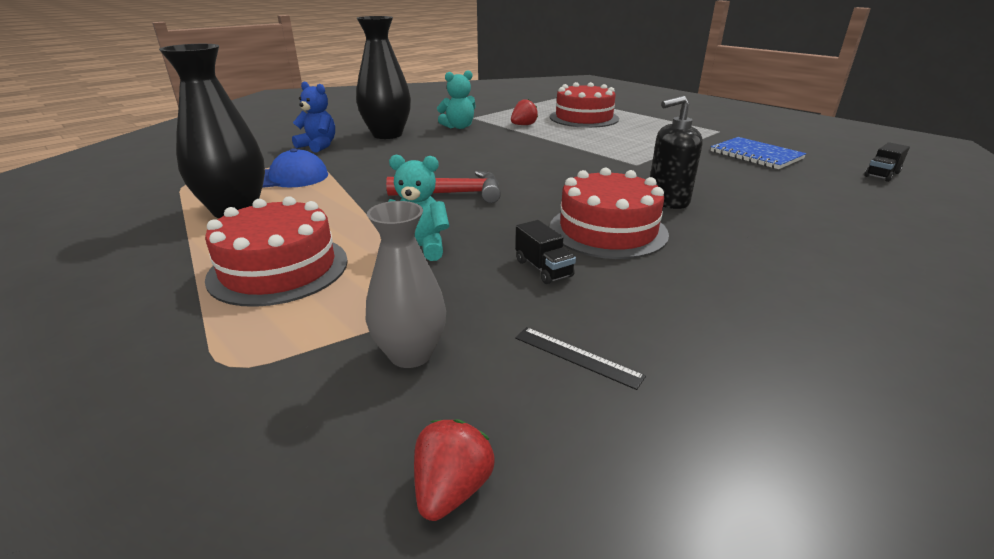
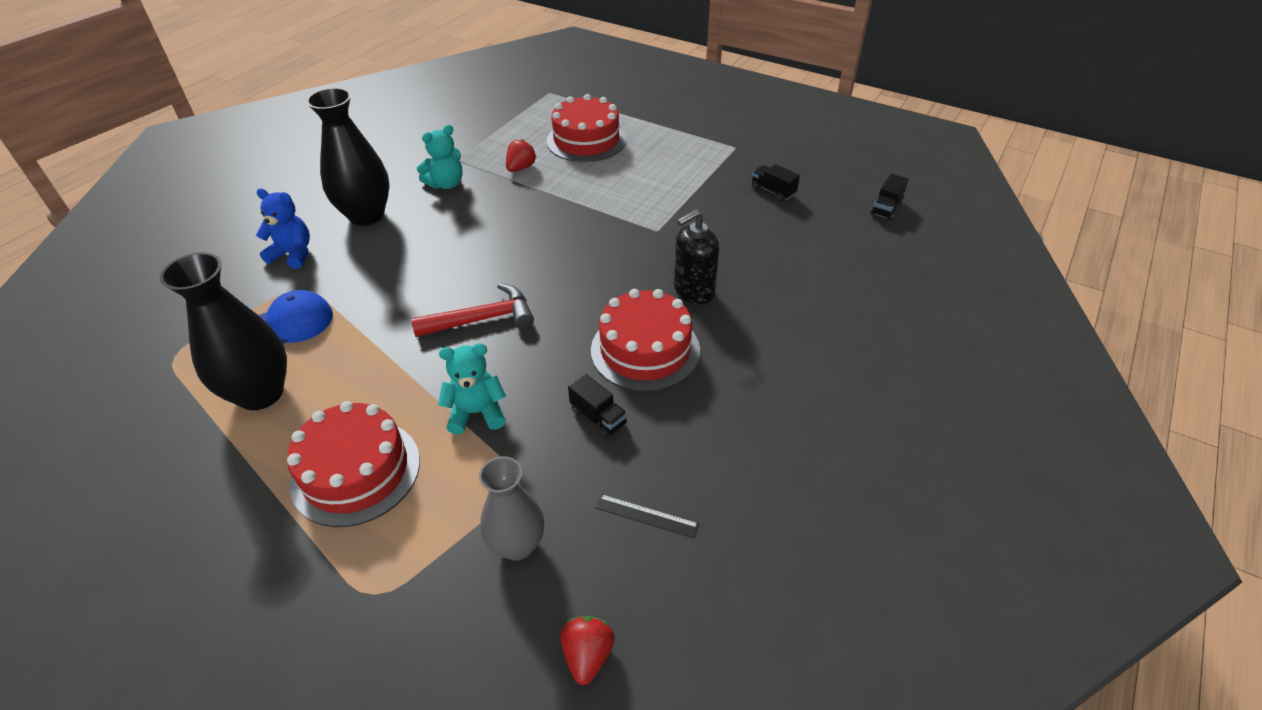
camera: 15 degrees left, 15 degrees up
(756, 155) = (773, 191): blue notebook -> black truck

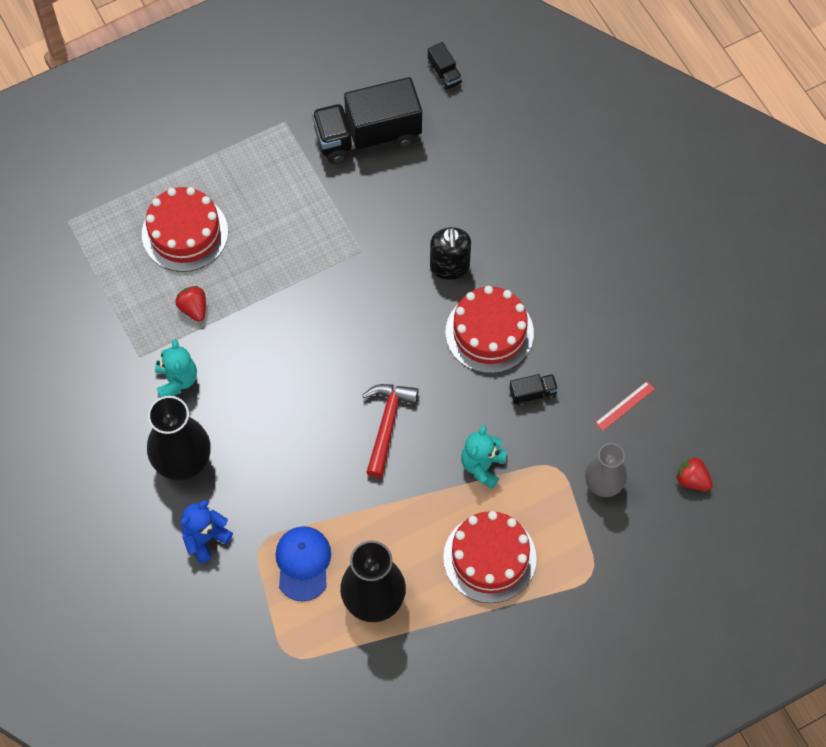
camera: 60 degrees left, 20 degrees up
(646, 516) = (624, 406): black ruler -> red ruler
(773, 191) = (367, 136): black truck -> black truck, size x2.40

